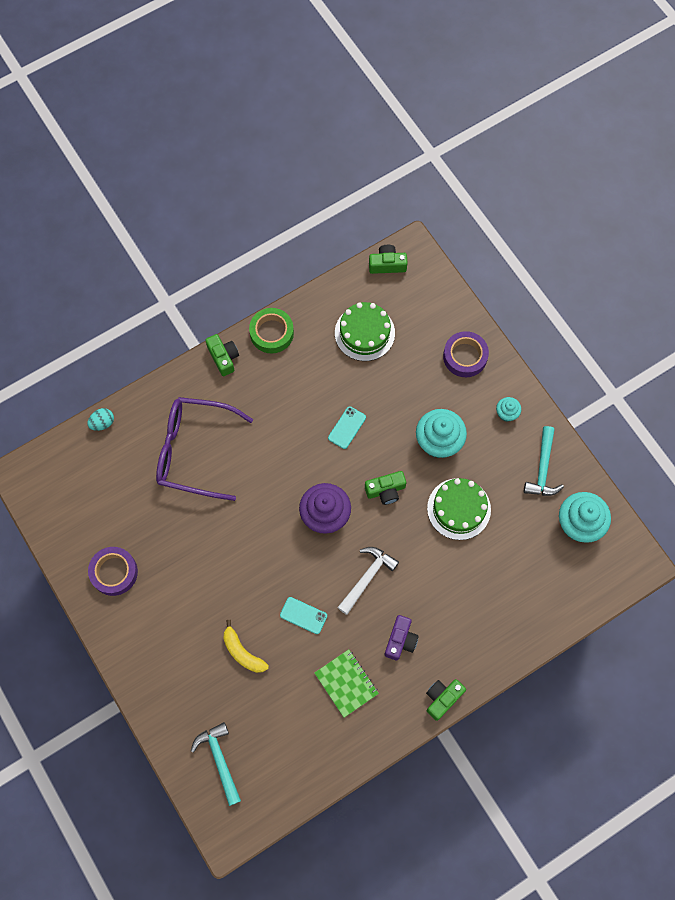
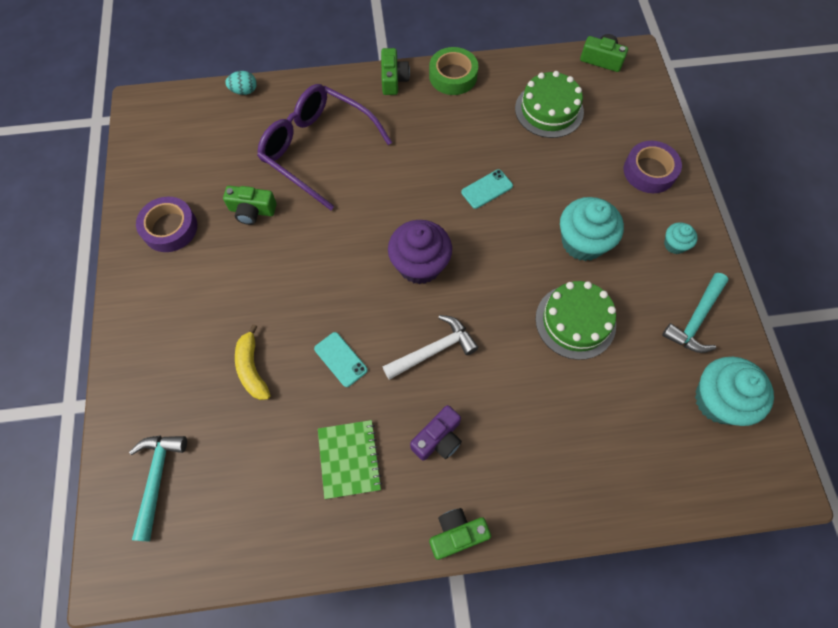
camera: 25 degrees right, 5 degrees down
(385, 490) = (499, 267): green camera -> green camera (252, 211)

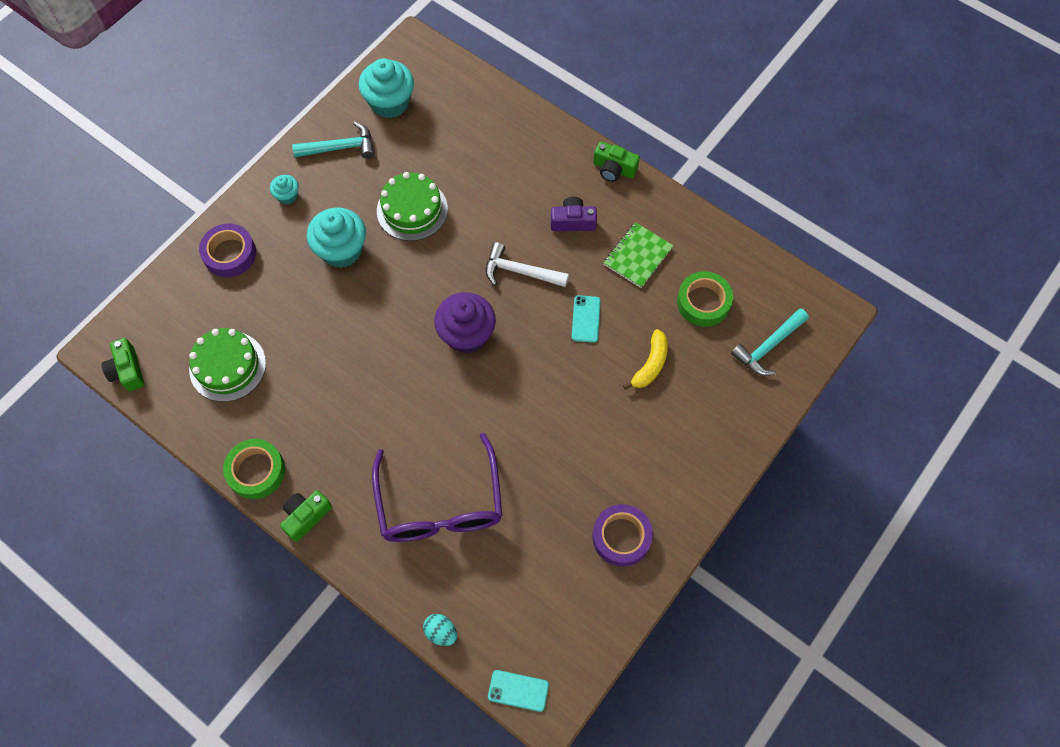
camera: 135 degrees left, 0 degrees up
(251, 468) = (703, 302): none -> green tape
(252, 211) = (544, 493): green camera -> none
(487, 189) = (355, 346): turquoise phone -> turquoise phone (518, 690)

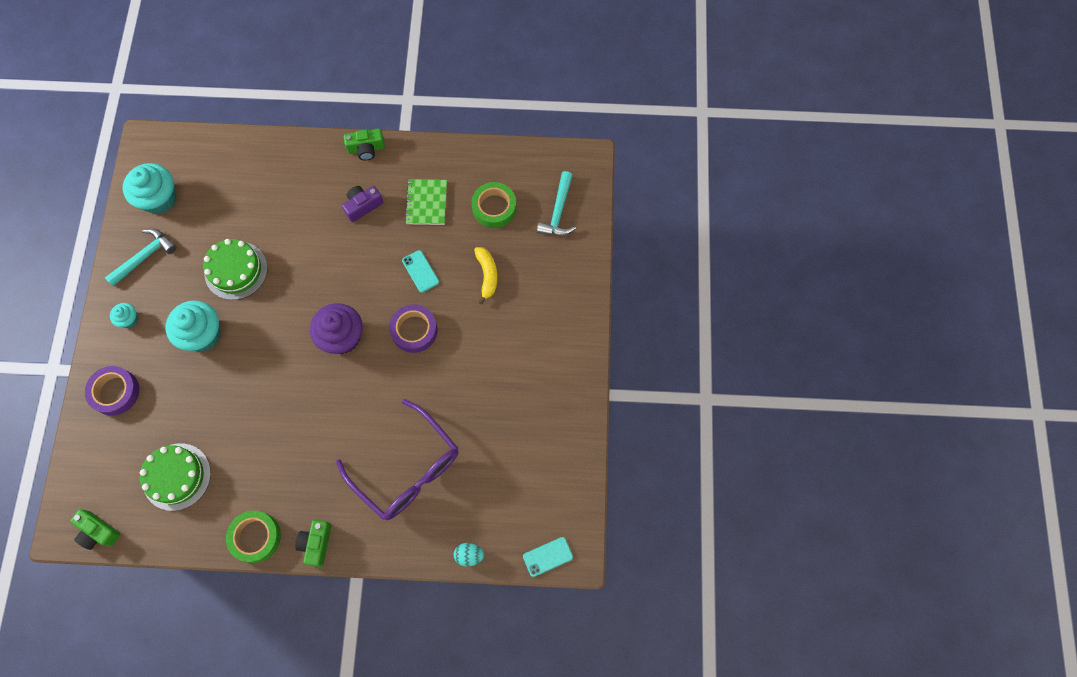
camera: 35 degrees left, 5 degrees up
(520, 271) = (349, 266): white hammer -> none
(621, 537) = (547, 407): purple tape -> purple tape (414, 330)

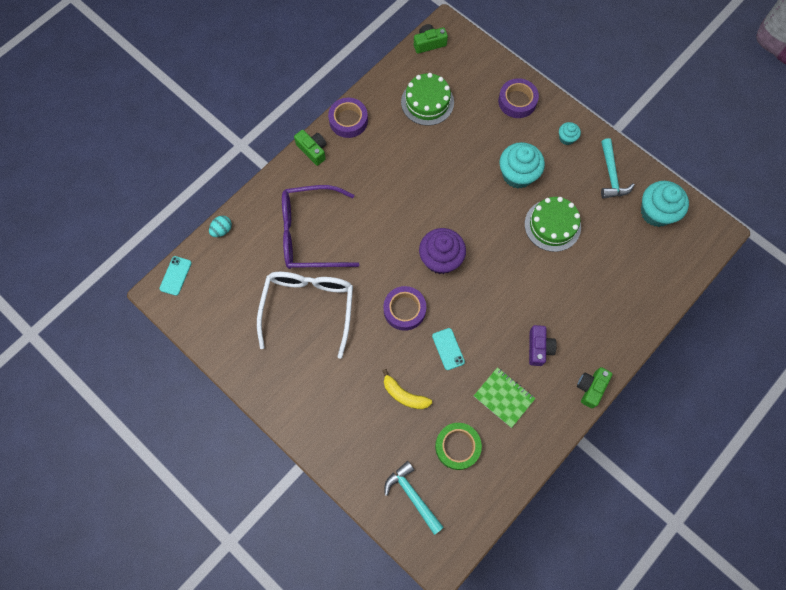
camera: 130 degrees right, 0 degrees up
(255, 537) = (348, 120): green tape -> purple tape
(420, 271) = (448, 349): turquoise phone -> turquoise phone turned 60 degrees clockwise
(479, 410) = (308, 308): none -> white glasses

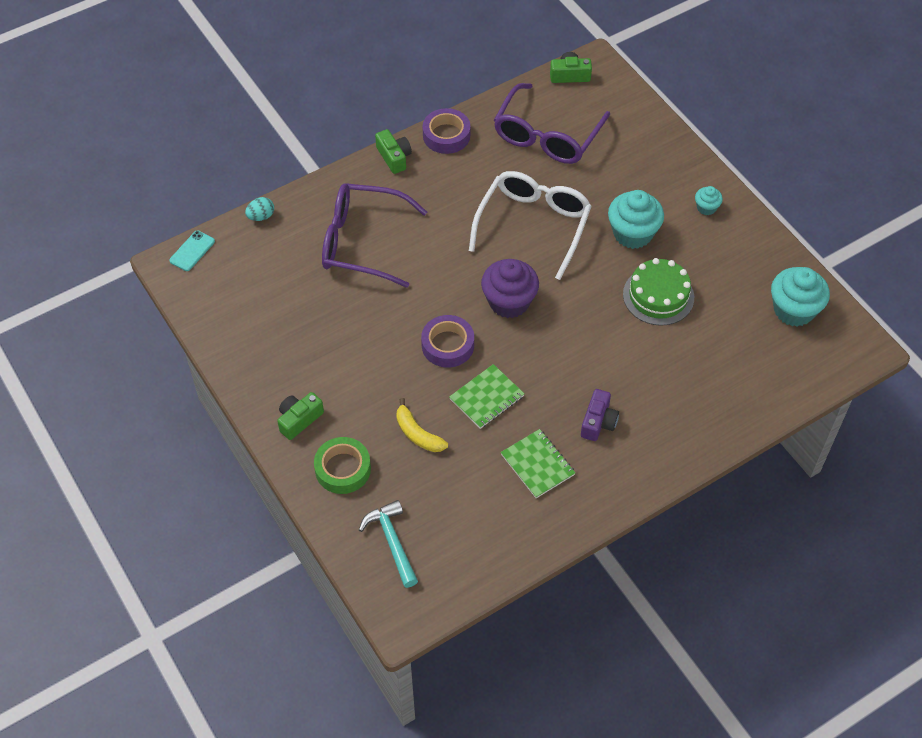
camera: 15 degrees right, 15 degrees down
(308, 308) = (334, 318): white glasses -> white glasses (533, 226)
(427, 102) = (547, 135): green cake -> purple glasses
(448, 349) = (487, 398): turquoise phone -> green notebook
(457, 446) = (464, 503): green tape -> green tape (343, 469)
(517, 101) = (657, 156): purple tape -> none
(590, 388) = (649, 479): green camera -> green camera (299, 419)
(611, 175) = (749, 258): turquoise hammer -> none

